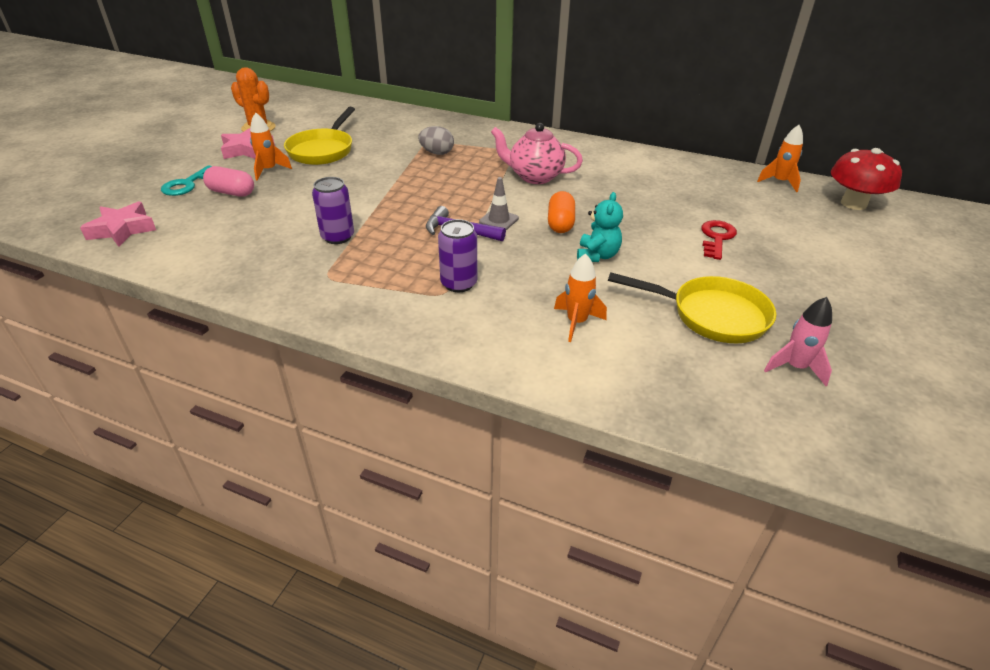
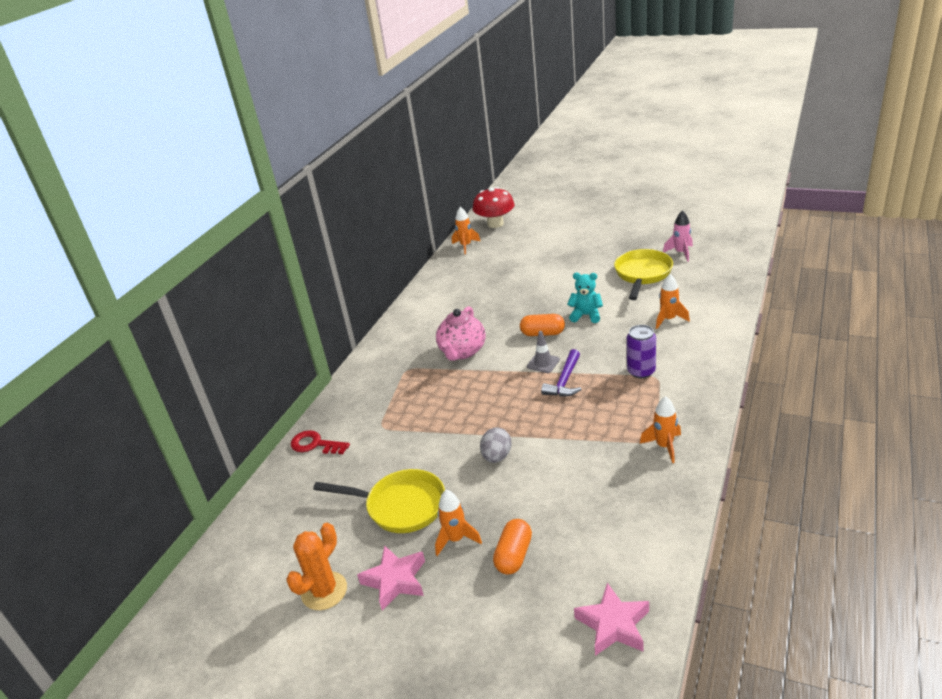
camera: 85 degrees left, 5 degrees down
(187, 184) = (497, 607): turquoise key -> none
(231, 192) = (514, 555): pink capsule -> orange capsule
(313, 282) = (664, 446): none -> orange rocket
(337, 237) = (590, 449): purple can -> none
(437, 153) = (411, 416): grey egg -> grey egg (497, 456)
(716, 238) = (551, 271): red key -> red key (315, 444)

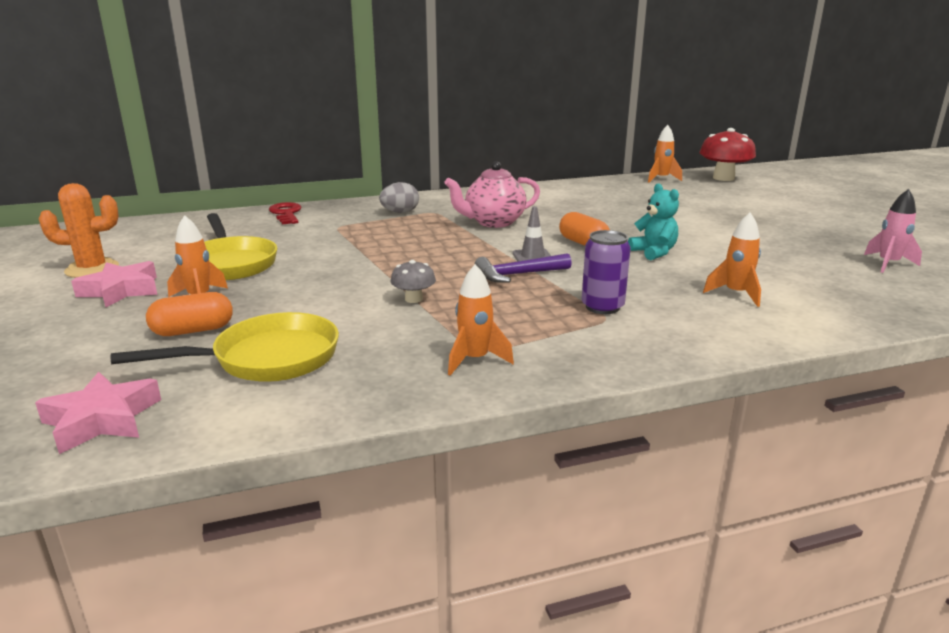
camera: 45 degrees right, 10 degrees down
(497, 456) = (347, 280): grey egg -> grey egg (400, 212)
(559, 438) = (413, 299): none -> grey mushroom
(642, 275) = (792, 257): yellow pan -> yellow pan (267, 359)

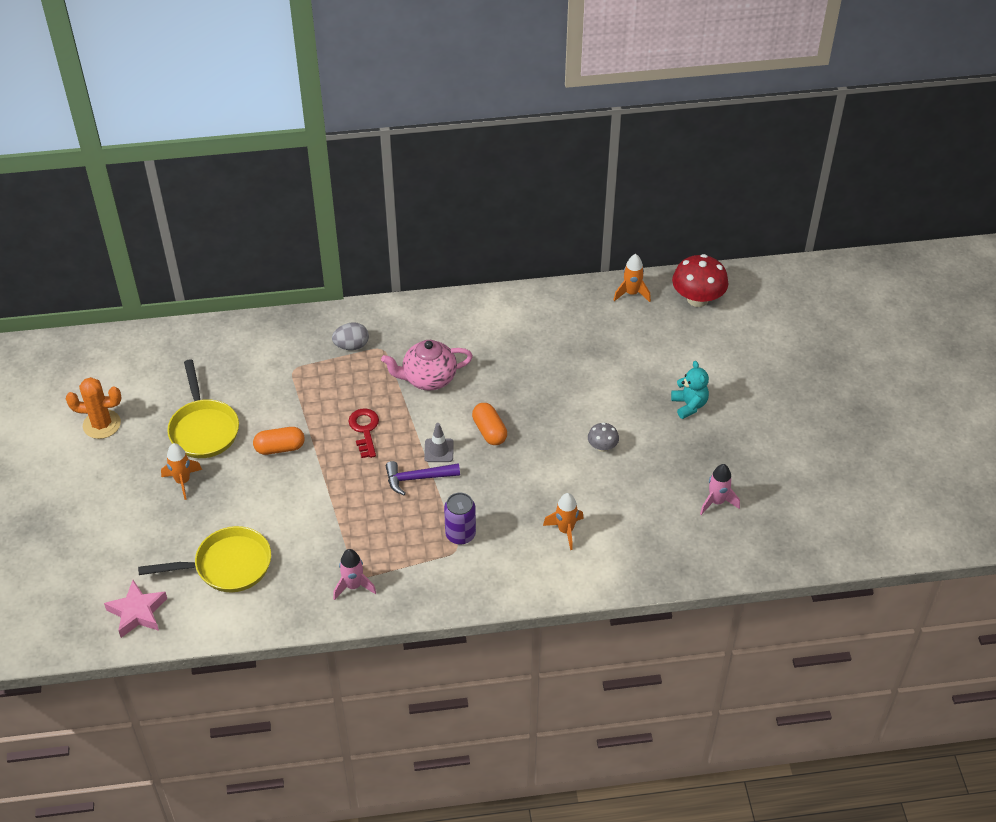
camera: 10 degrees right, 25 degrees up
(121, 290) = (127, 462): pink star -> none
(193, 331) = (181, 525): orange capsule -> orange capsule (280, 448)
(286, 213) = (251, 335): red key -> red key (365, 430)
(413, 299) = (331, 504): grey mushroom -> grey mushroom (602, 446)
(475, 360) = (353, 586): orange rocket -> pink rocket
(654, 252) = (539, 456): turquoise teddy bear -> turquoise teddy bear (689, 405)

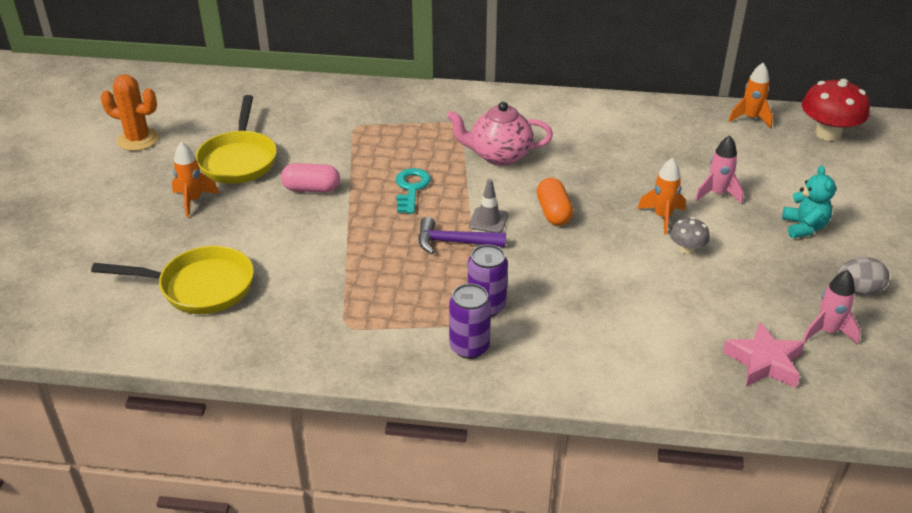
camera: 15 degrees right, 10 degrees down
(137, 612) = (75, 313): pink star -> pink star (764, 362)
(280, 448) = (311, 189): orange capsule -> pink capsule
(351, 346) = (426, 116): grey egg -> grey egg (858, 290)
(353, 586) = (336, 335): pink rocket -> pink rocket (717, 194)
(365, 430) = (411, 188): red key -> turquoise key
(458, 574) = (469, 347): none -> purple can
(565, 531) = (620, 326): orange rocket -> orange rocket (662, 217)

